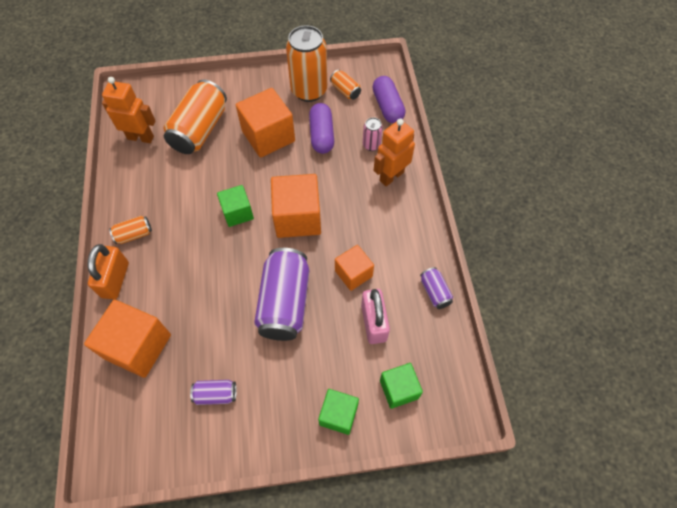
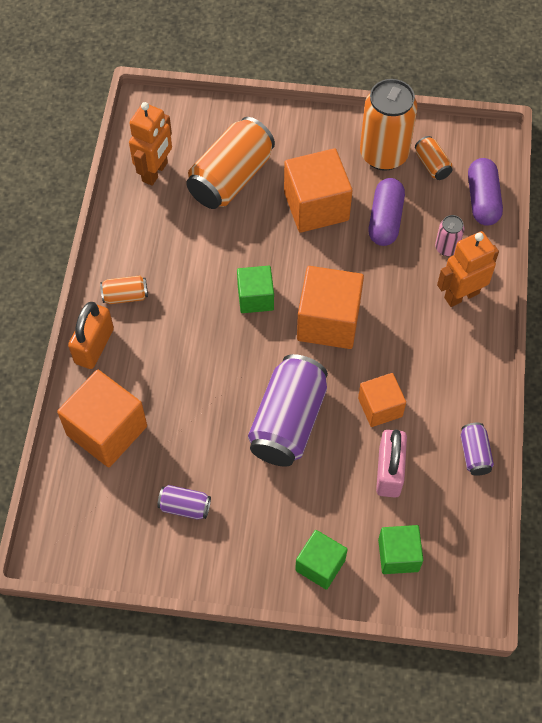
camera: 15 degrees right, 0 degrees up
(141, 137) = (155, 172): orange robot -> orange robot turned 90 degrees clockwise

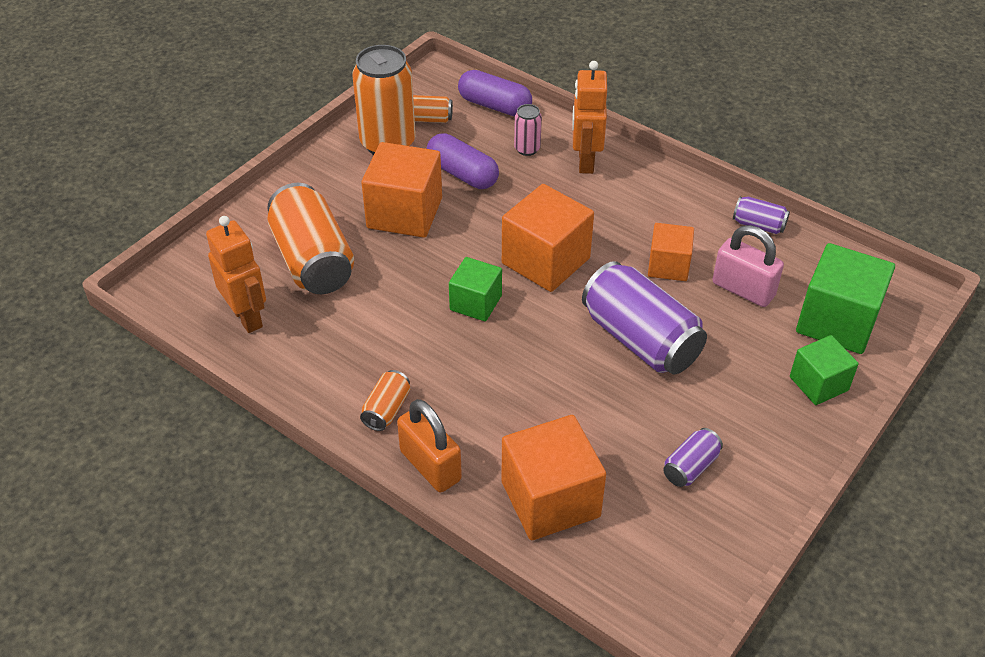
camera: 60 degrees left, 15 degrees down
(398, 555) = (837, 321): green cube -> green cube, size x1.66

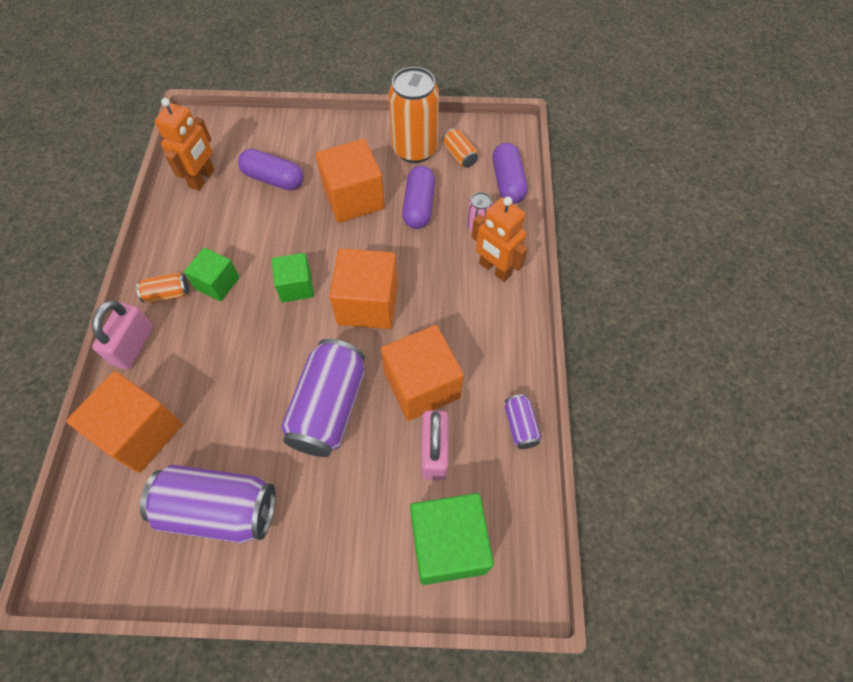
camera: 55 degrees right, 15 degrees up
(312, 260) = (273, 179): orange can -> purple capsule
(430, 466) = (133, 346): orange padlock -> pink padlock
(585, 161) = (495, 269): orange robot -> orange robot turned 105 degrees counterclockwise
(668, 266) = (422, 385): orange cube -> orange cube, size x1.66
(690, 467) = (219, 509): purple can -> purple can, size x2.14
(818, 383) = (365, 564): green cube -> green cube (217, 283)

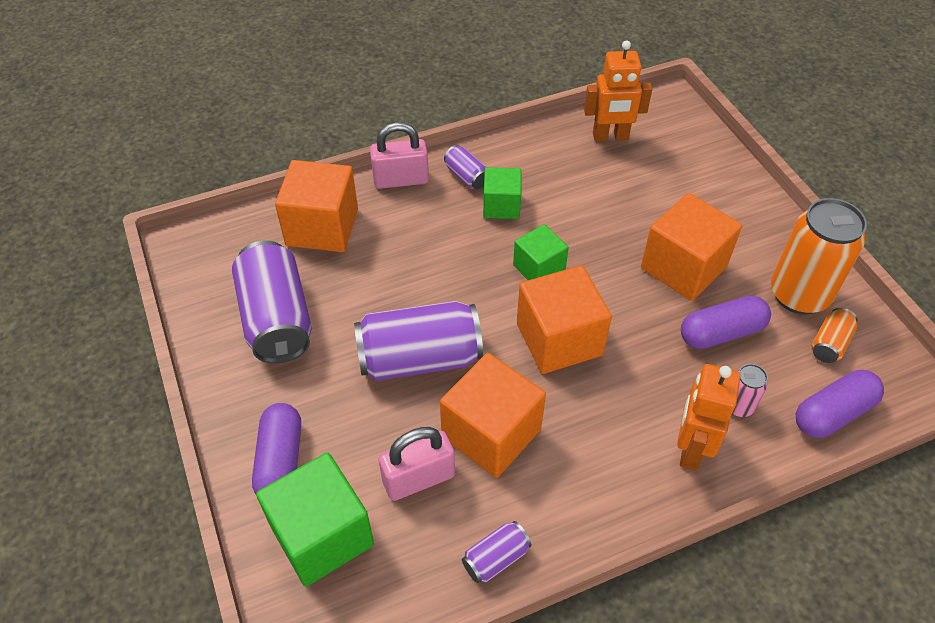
camera: 65 degrees right, 10 degrees down
(168, 294) = (466, 176): orange can -> purple can
(273, 179) = (653, 189): purple capsule -> purple capsule (280, 461)

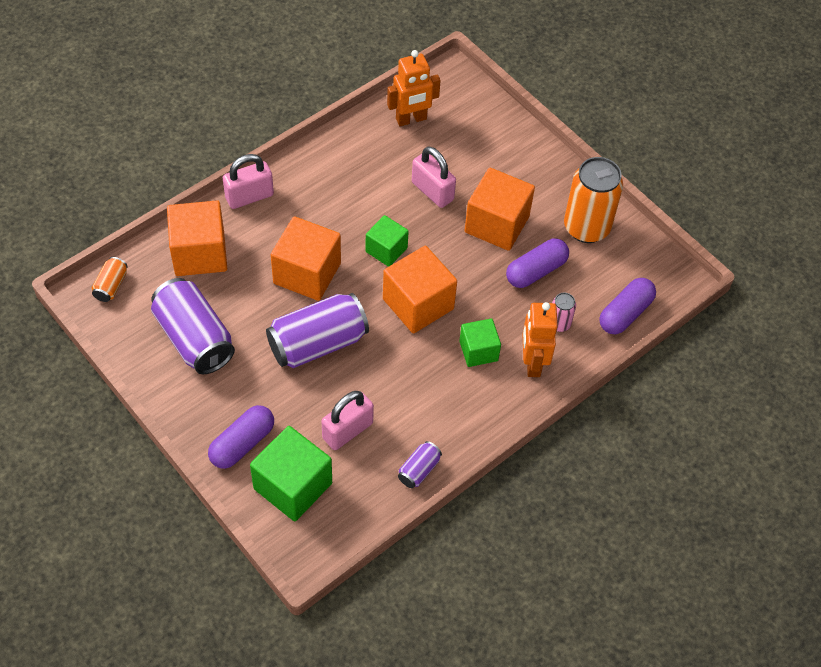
camera: 20 degrees left, 5 degrees up
(280, 461) = (242, 444): purple capsule -> purple capsule turned 60 degrees clockwise
(466, 176) = (303, 182): purple can -> none
(491, 433) = (389, 386): orange cube -> orange cube (307, 273)
(501, 206) = (340, 202): green cube -> green cube (478, 351)
(613, 215) = (432, 191): none -> pink padlock
(829, 344) = (614, 261): orange can -> orange can (111, 286)

